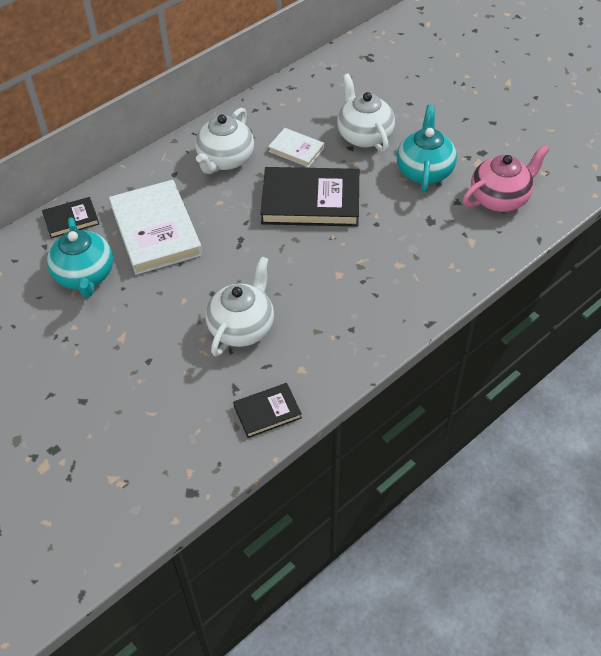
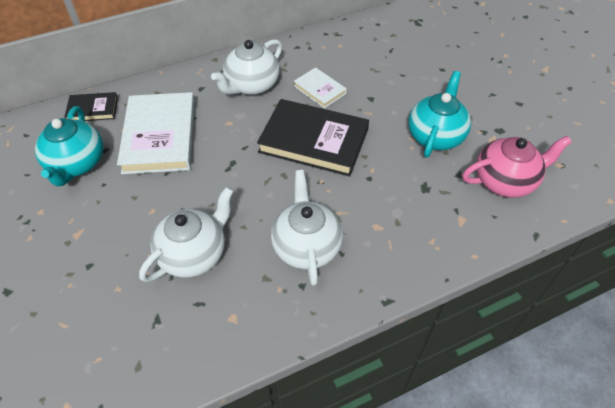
camera: 15 degrees right, 0 degrees up
(267, 412) = (177, 358): black book -> none
(364, 135) = (388, 90): white teapot -> white teapot (306, 246)

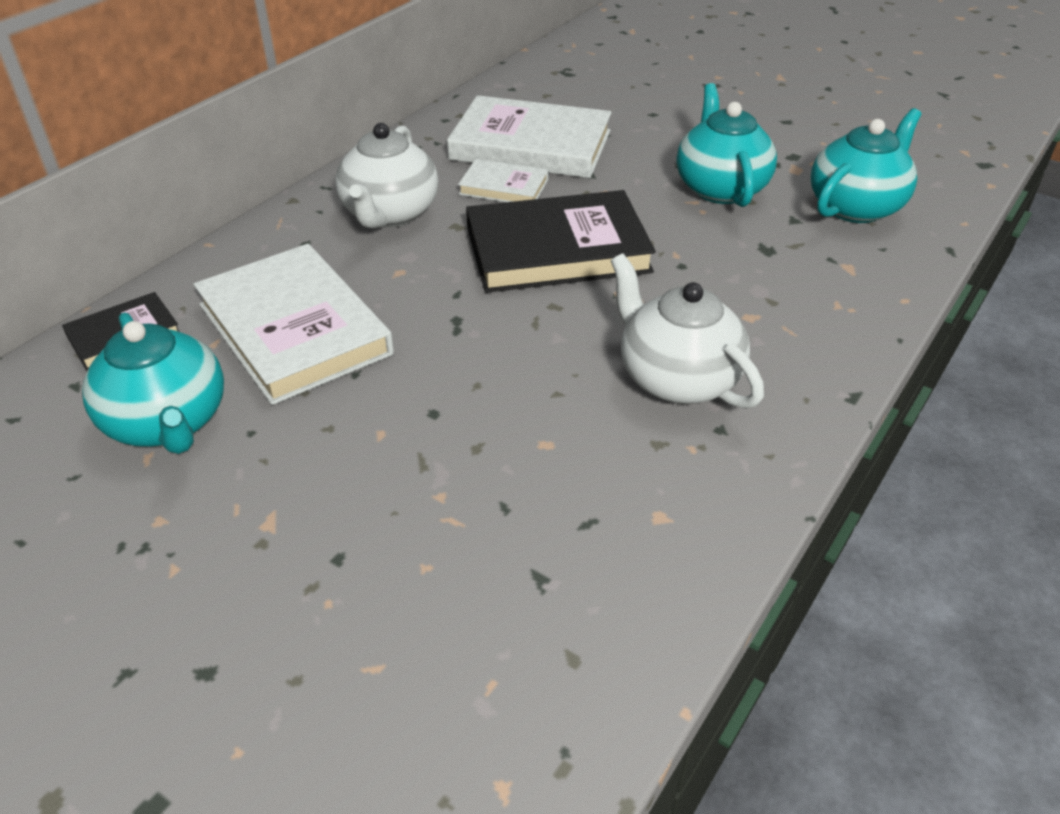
camera: 30 degrees left, 10 degrees down
(194, 254) = (512, 461): white teapot -> none
(356, 67) = (531, 145): none -> white book
(505, 181) = (856, 206): pink teapot -> turquoise teapot

